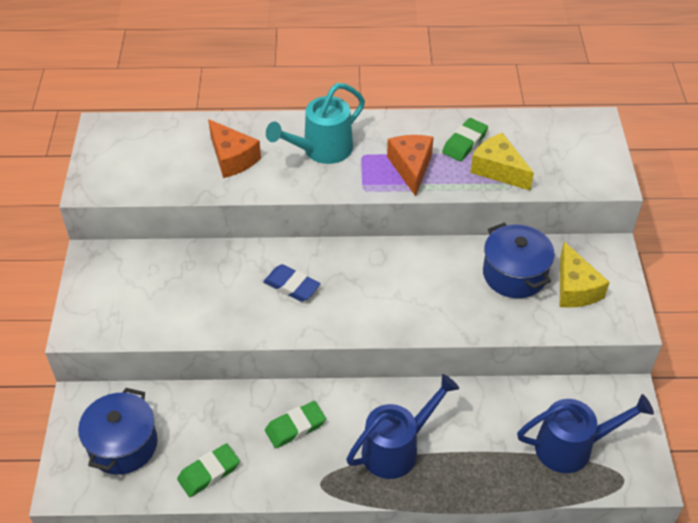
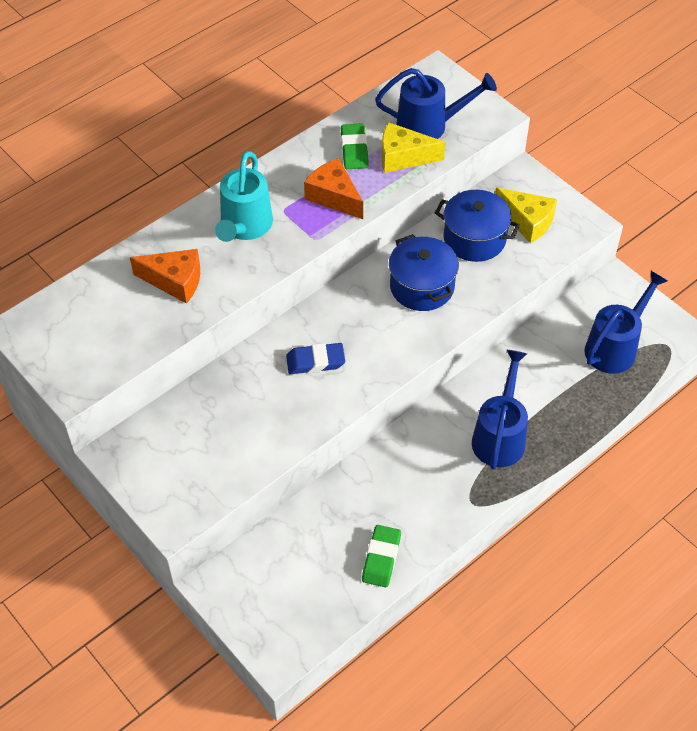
camera: 40 degrees left, 5 degrees up
(123, 445) = (290, 590): blue pot -> blue pot (422, 287)
(295, 427) = (410, 475): green eraser -> none
(546, 159) = (430, 126): none -> blue watering can

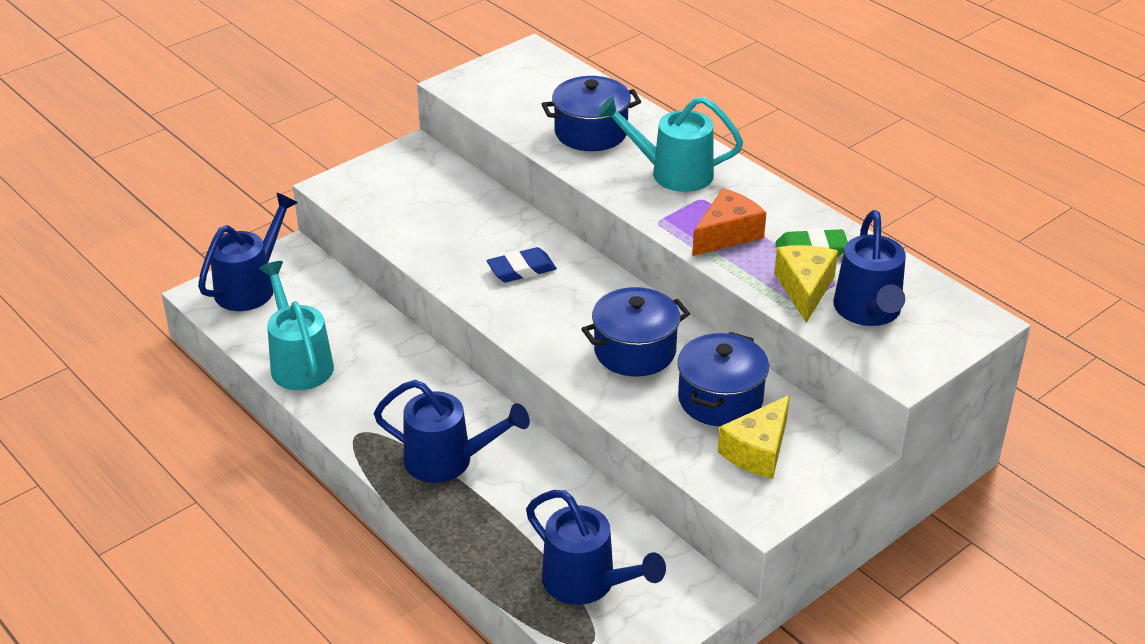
camera: 90 degrees right, 15 degrees down
(175, 281) = (591, 132): orange cheese -> blue pot
(268, 614) = (251, 286): none -> blue watering can
(315, 361) = (521, 269): blue eraser -> blue eraser turned 75 degrees clockwise
(381, 558) = (299, 362): green eraser -> turquoise watering can

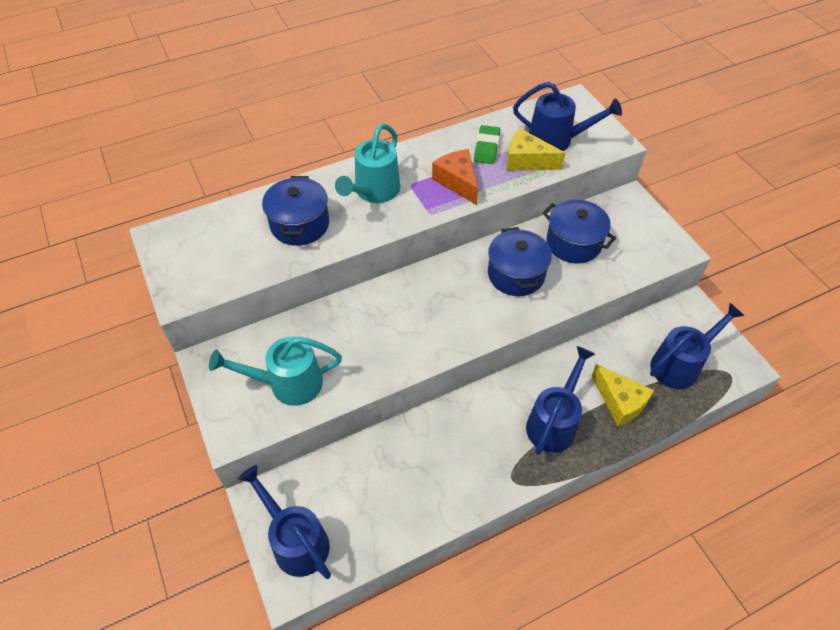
camera: 75 degrees left, 15 degrees up
(299, 362) = (414, 512): turquoise watering can -> turquoise watering can (287, 383)
(521, 269) = (404, 319): blue eraser -> none
(757, 451) = (624, 238): yellow cheese -> yellow cheese (620, 402)

